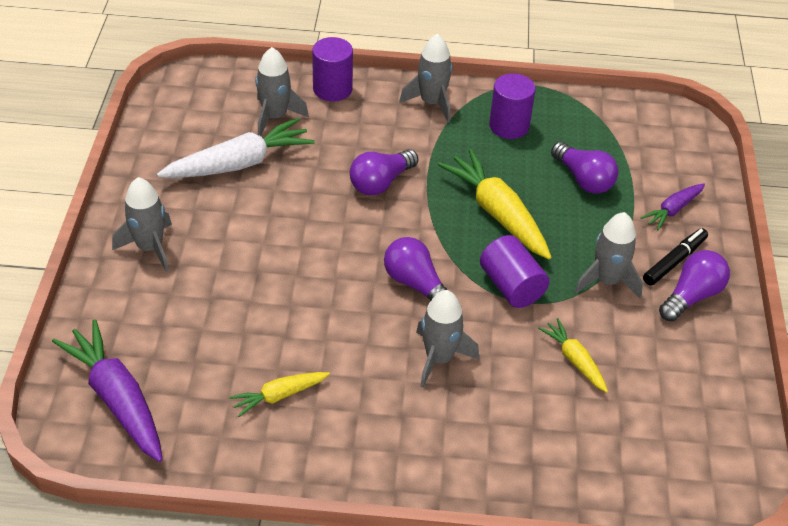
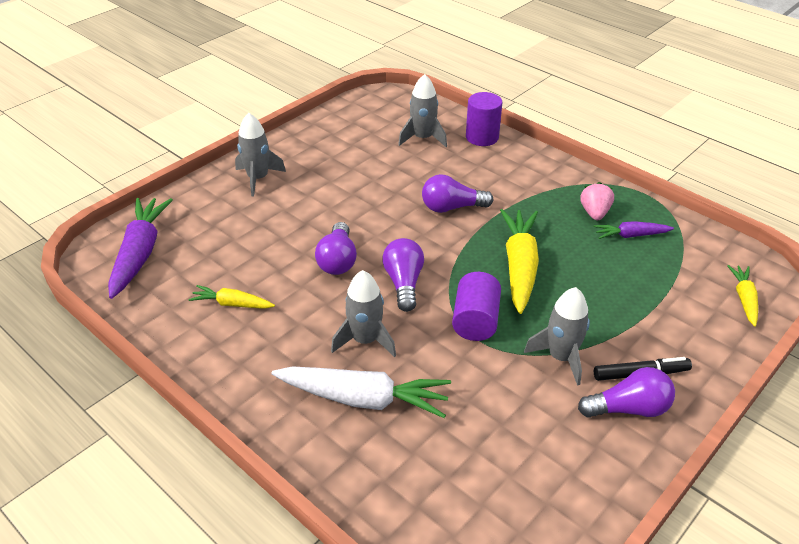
camera: 40 degrees right, 5 degrees down
(239, 163) = (368, 155): white carrot -> white carrot (364, 399)
(432, 103) = (547, 174): grey rocket -> none
(509, 126) = (594, 213): purple cylinder -> pink strawberry
(574, 360) = (469, 399): yellow carrot -> yellow carrot (744, 299)
(583, 179) = (620, 276): purple light bulb -> purple light bulb (338, 260)
(673, 210) = (680, 335): purple carrot -> purple carrot (630, 235)

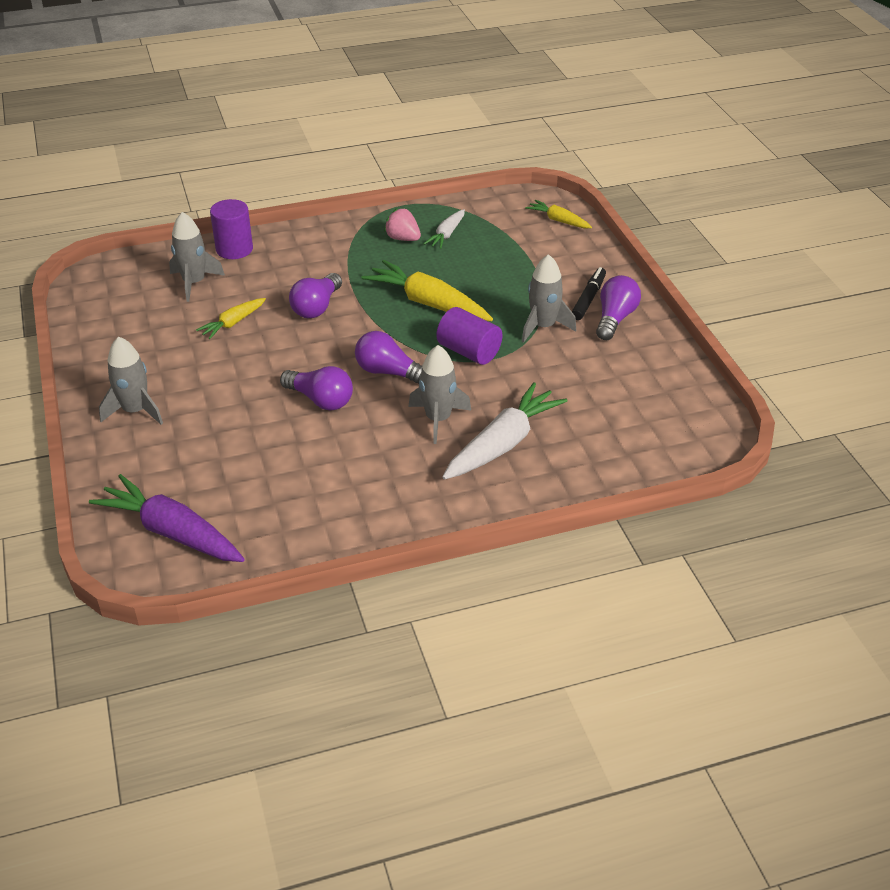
camera: 60 degrees left, 0 degrees up
(232, 304) = (317, 486): yellow carrot -> yellow carrot (233, 323)
(630, 235) = (446, 234): purple carrot -> white carrot

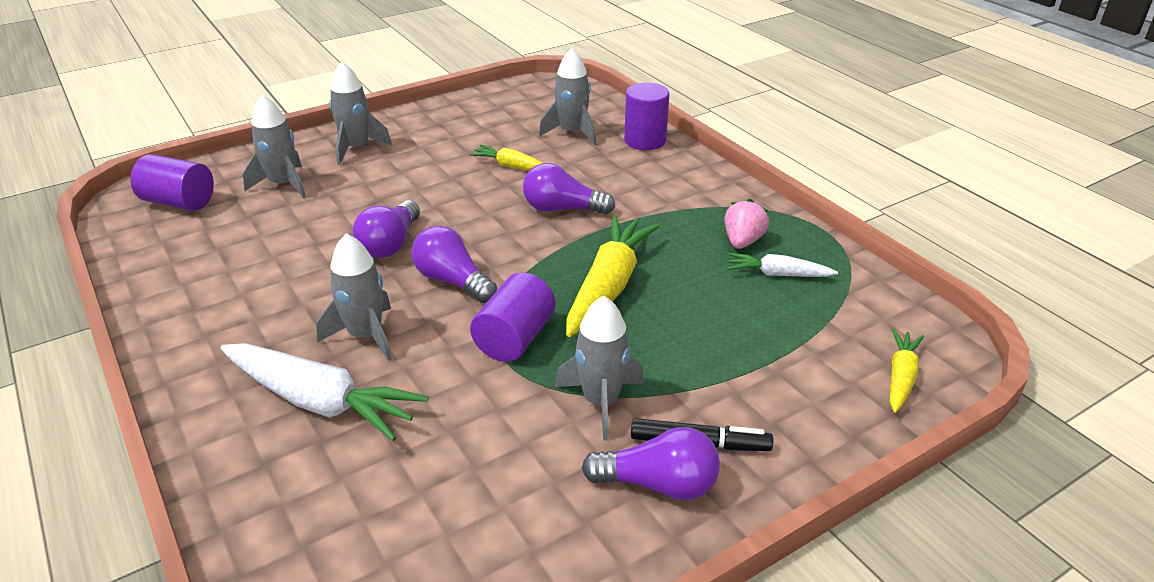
camera: 75 degrees right, 5 degrees down
(171, 532) = (179, 202): purple carrot -> purple cylinder
(179, 460) = (283, 184): none -> grey rocket
(388, 372) = (452, 281): purple light bulb -> purple light bulb turned 60 degrees counterclockwise

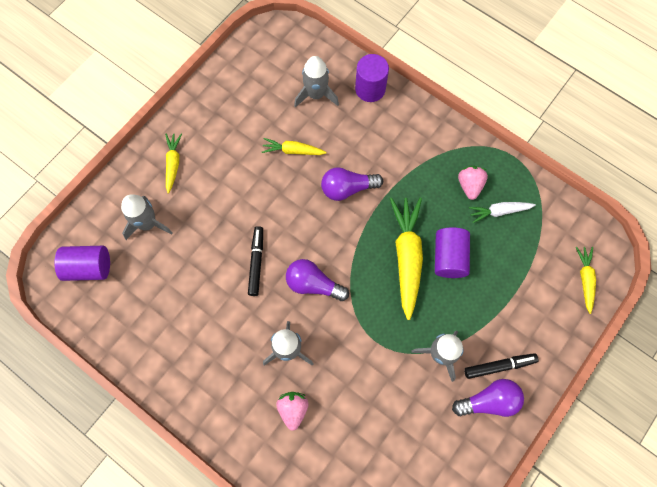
camera: 20 degrees left, 35 degrees up
(320, 401) = (293, 409): white carrot -> pink strawberry
(356, 148) = (173, 163): grey rocket -> yellow carrot
(390, 244) = (256, 262): purple light bulb -> black marker
(515, 338) = (373, 322): purple cylinder -> purple cylinder (449, 257)

